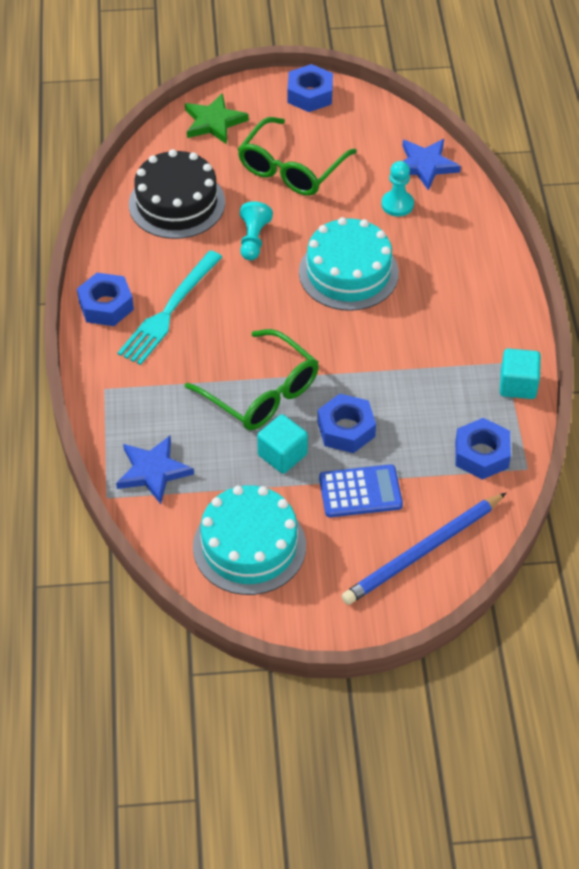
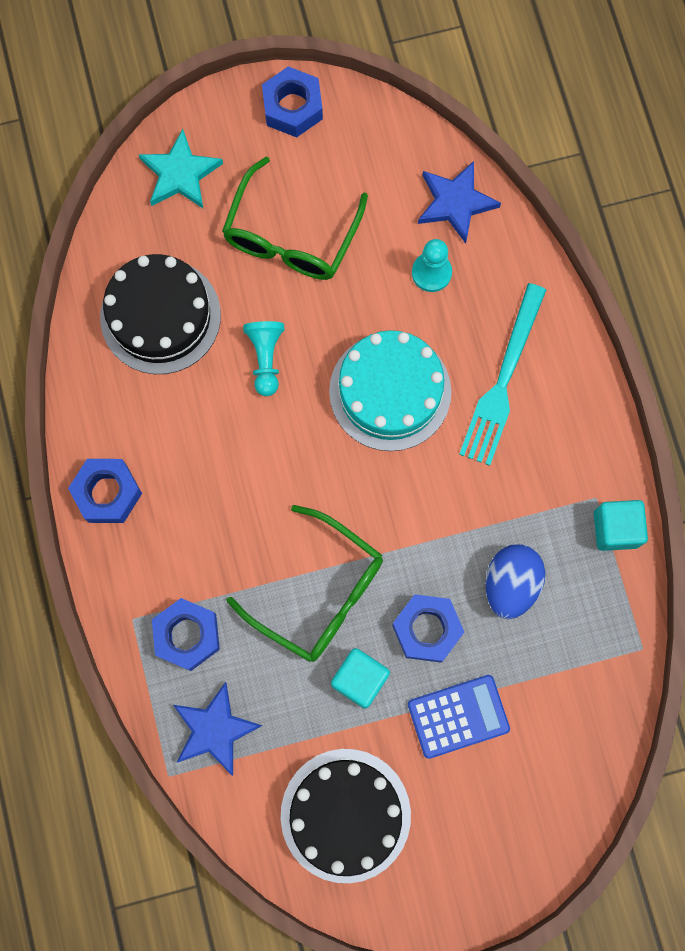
camera: 10 degrees left, 25 degrees up
(169, 311) = (185, 488): turquoise fork -> turquoise fork (503, 380)
(214, 122) = (180, 174): green star -> turquoise star
(249, 546) = (345, 815): turquoise cake -> black cake
(422, 409) = (510, 584): none -> blue egg
(422, 551) = (542, 787): blue pencil -> none
(481, 454) = (588, 638): blue nut -> blue nut (187, 635)

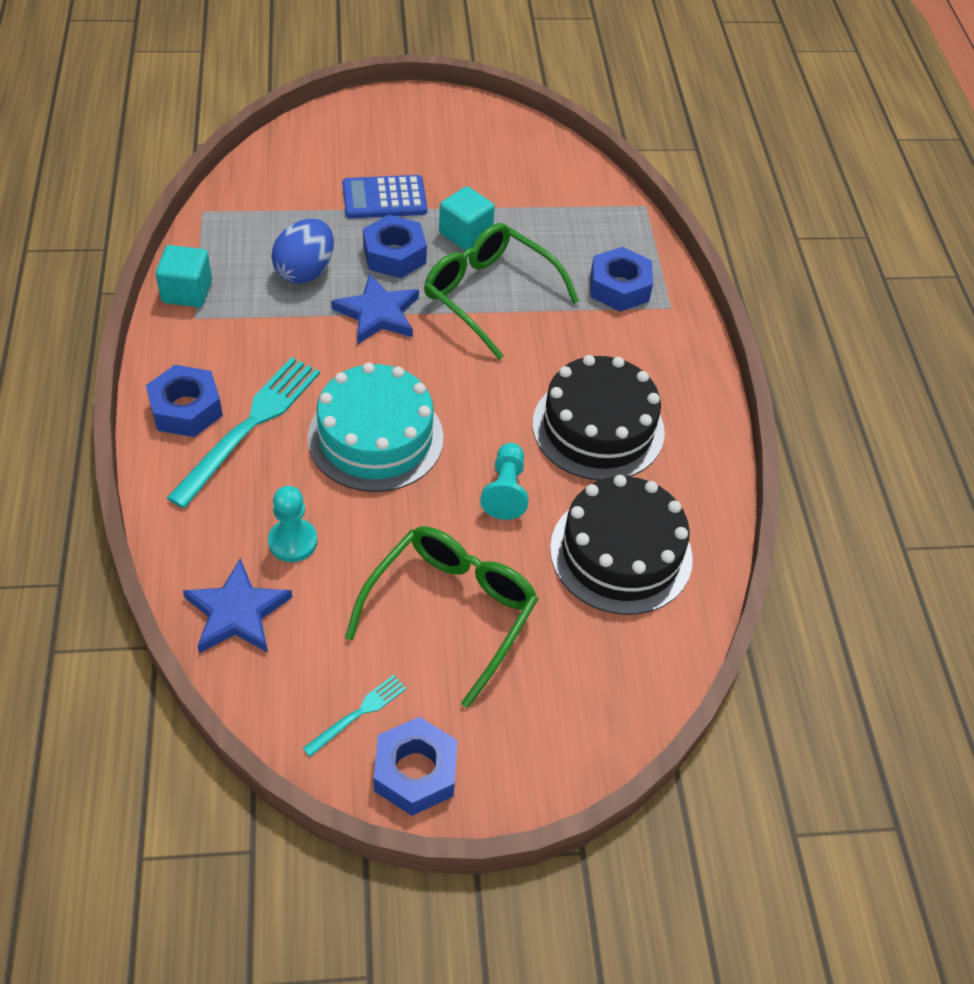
camera: 175 degrees left, 25 degrees down
(107, 493) = (690, 403): blue nut -> blue nut (186, 409)
(180, 174) = (580, 711): turquoise star -> none
(215, 729) = (601, 225): blue star -> blue star (378, 313)
(343, 141) = (358, 714): none -> turquoise fork
(345, 815) = (498, 160): black cake -> black cake (598, 428)

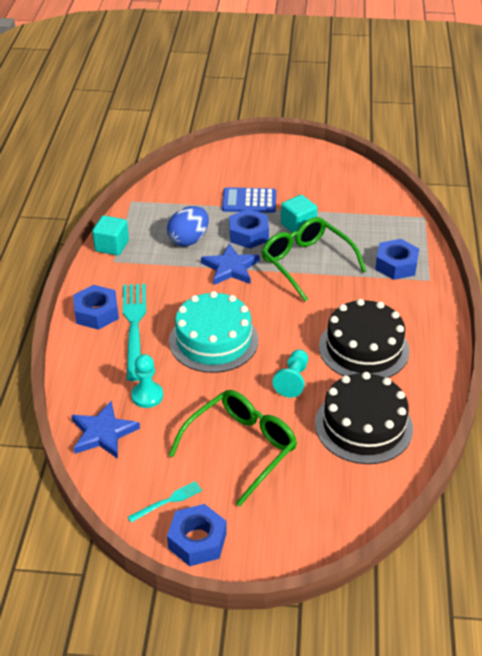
camera: 15 degrees right, 10 degrees down
(250, 426) = (134, 326): turquoise fork -> turquoise fork turned 45 degrees counterclockwise

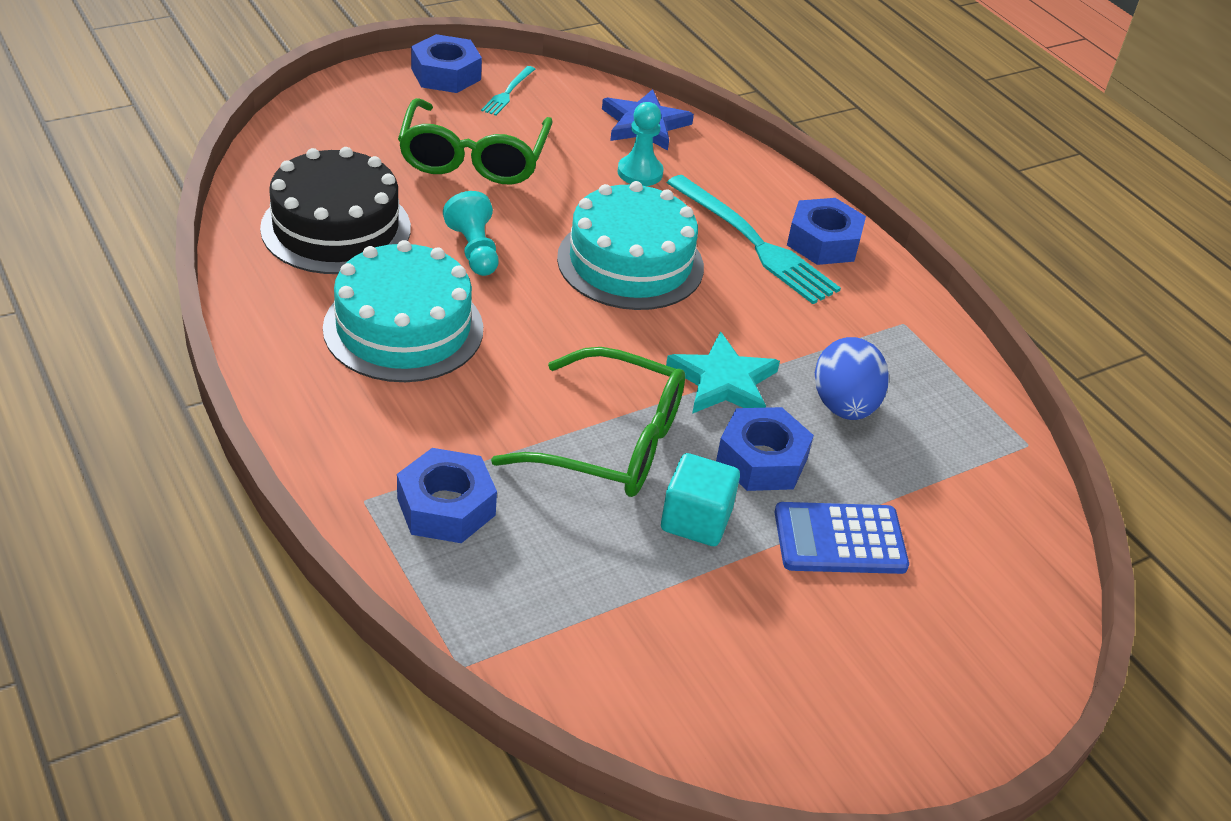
camera: 140 degrees right, 0 degrees up
(112, 246) = (939, 345): turquoise cube -> none
(230, 268) = (723, 381): blue star -> turquoise star
(249, 201) = (840, 539): blue calculator -> blue calculator turned 150 degrees counterclockwise
(363, 348) = (403, 328): black cake -> turquoise cake

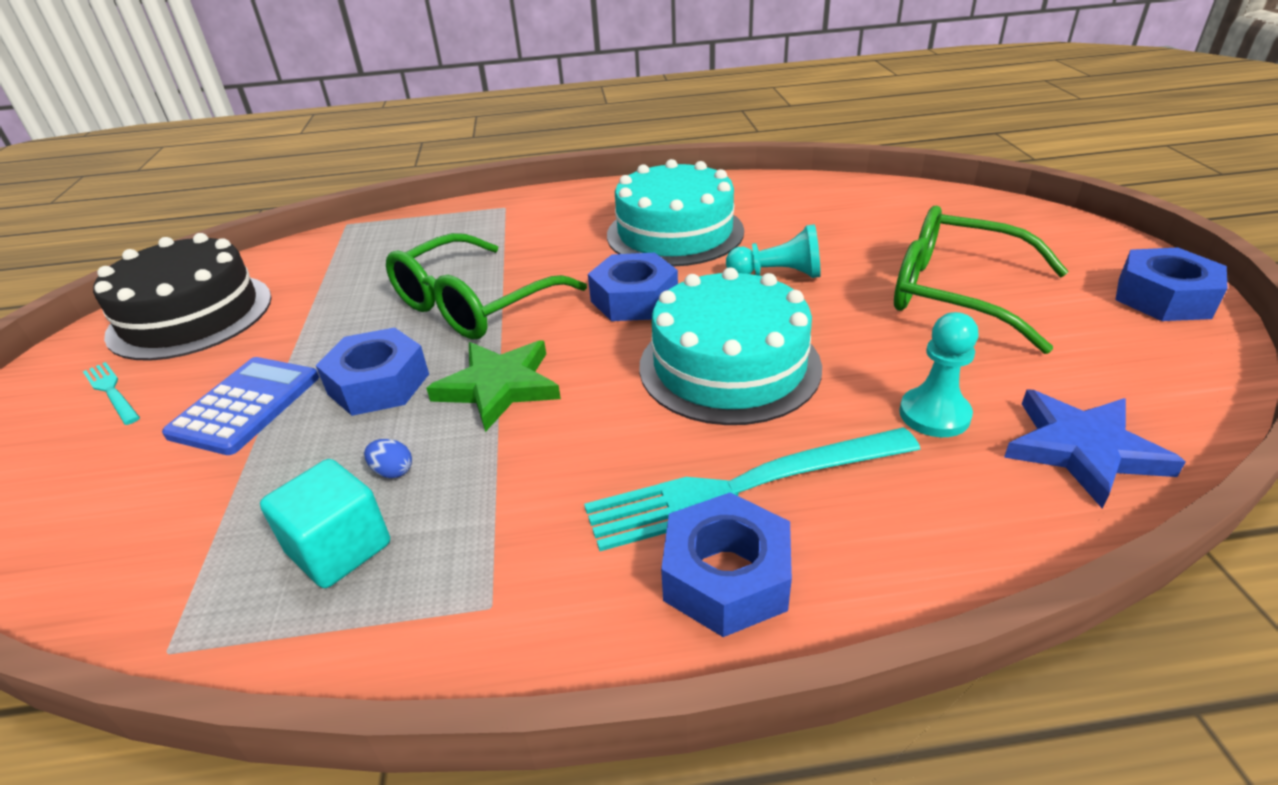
camera: 120 degrees right, 5 degrees down
(336, 228) = (826, 216): black cake -> black cake (191, 315)
(446, 507) = (472, 231): blue nut -> blue nut (634, 299)
(508, 92) = (1134, 337): turquoise fork -> turquoise fork (111, 391)
(696, 520) = (354, 329): turquoise cube -> turquoise cube (339, 548)
(723, 381) = (499, 387): turquoise star -> green star
(844, 406) = (393, 471): blue egg -> blue egg, size x0.40

